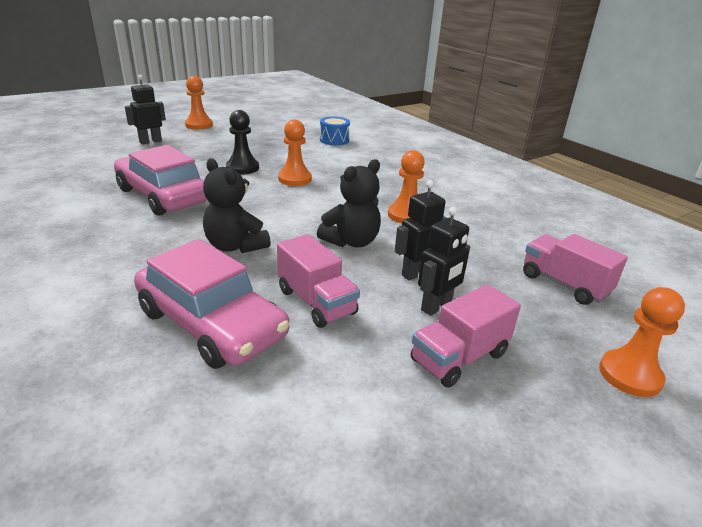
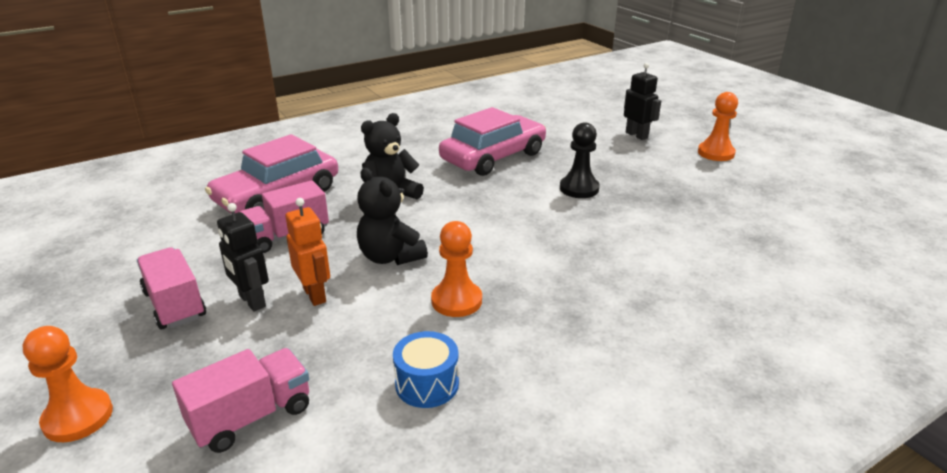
camera: 95 degrees right, 0 degrees up
(295, 179) = (555, 221): orange pawn -> none
(334, 140) = (729, 252): blue drum -> blue drum (427, 384)
(416, 273) = (315, 295): black robot -> orange robot

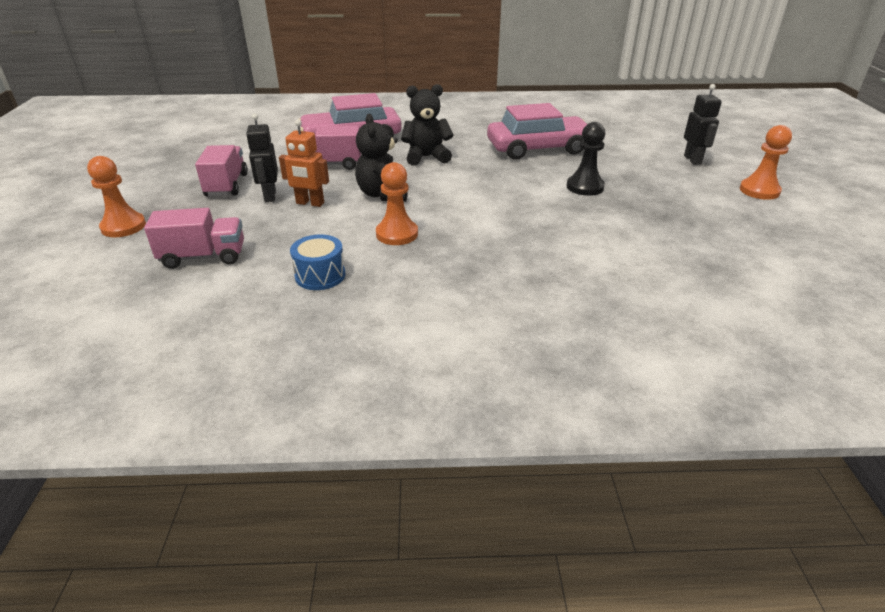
camera: 30 degrees right, 5 degrees up
(315, 295) = (310, 203): orange robot -> orange robot turned 105 degrees clockwise

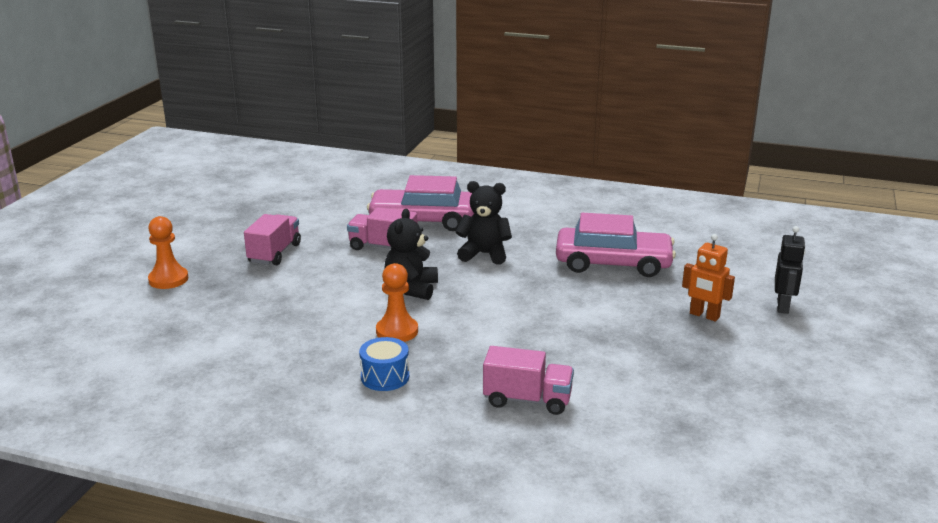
camera: 20 degrees right, 10 degrees down
(203, 257) = (218, 320): pink truck -> pink truck (527, 400)
(270, 196) = (306, 271): black robot -> none
(310, 203) = (338, 285): orange robot -> orange robot (704, 315)
(320, 275) = (304, 357): blue drum -> blue drum (385, 377)
(585, 187) = (626, 317): black pawn -> none
(759, 191) = (826, 357): orange pawn -> none

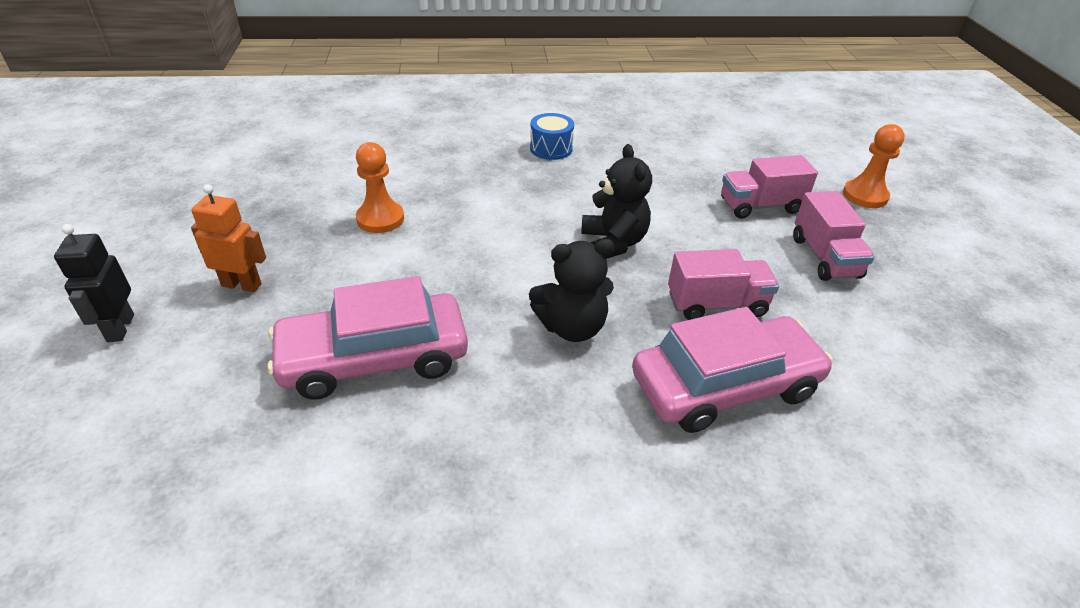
camera: 155 degrees right, 15 degrees up
(397, 331) = (579, 189): orange pawn -> orange pawn (380, 219)
(527, 400) = (421, 154): pink truck -> pink truck (760, 206)

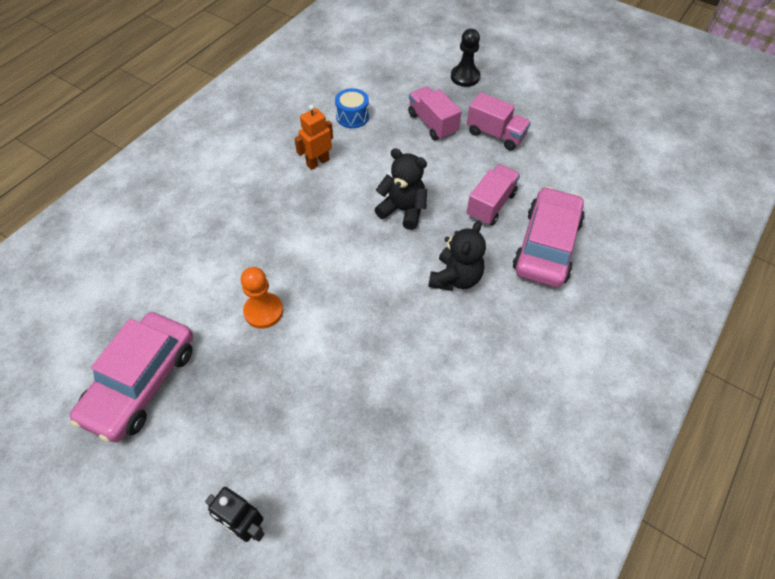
camera: 50 degrees left, 15 degrees up
(242, 285) = (263, 429): orange robot -> orange robot (318, 162)
(374, 358) = (401, 388): pink car -> pink car (141, 382)
(551, 148) = (277, 172): blue drum -> blue drum (352, 117)
(760, 206) = (432, 124): pink truck -> pink truck turned 120 degrees clockwise
(865, 196) = (465, 77): orange pawn -> black pawn

